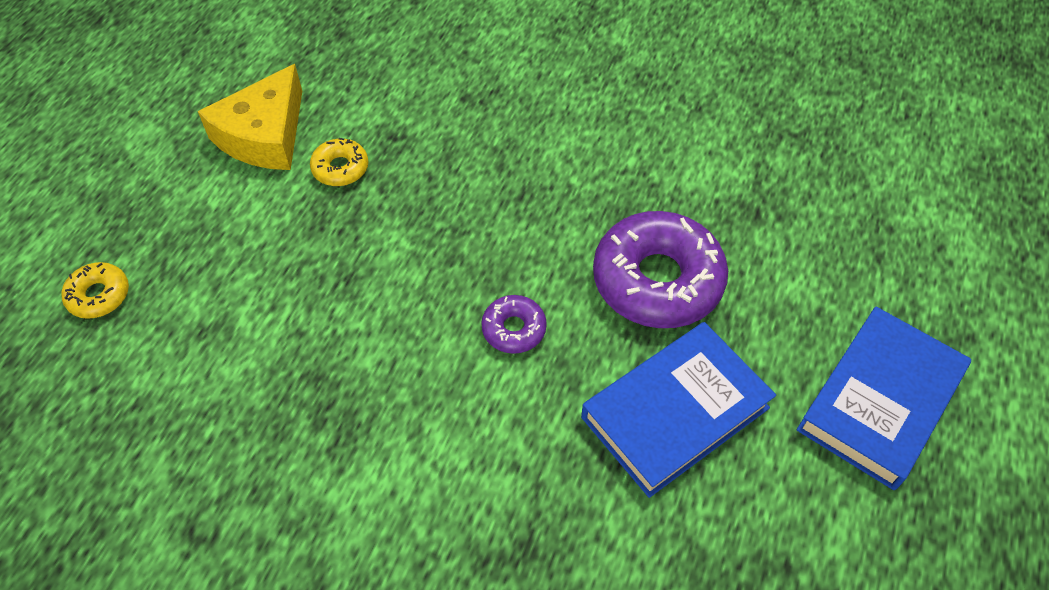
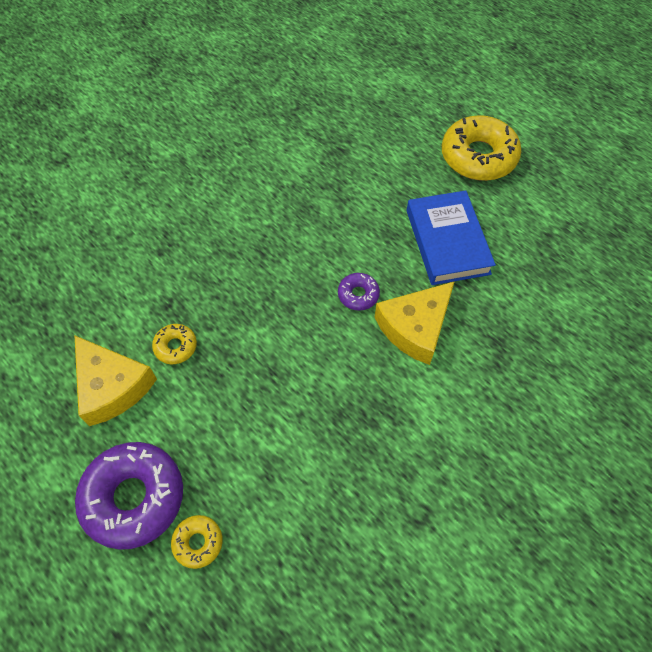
camera: 65 degrees left, 5 degrees up
(495, 421) = (415, 327): none -> yellow cheese
(657, 280) = (361, 213): purple donut -> purple donut (134, 497)
(879, 401) = (478, 156): blue book -> yellow donut

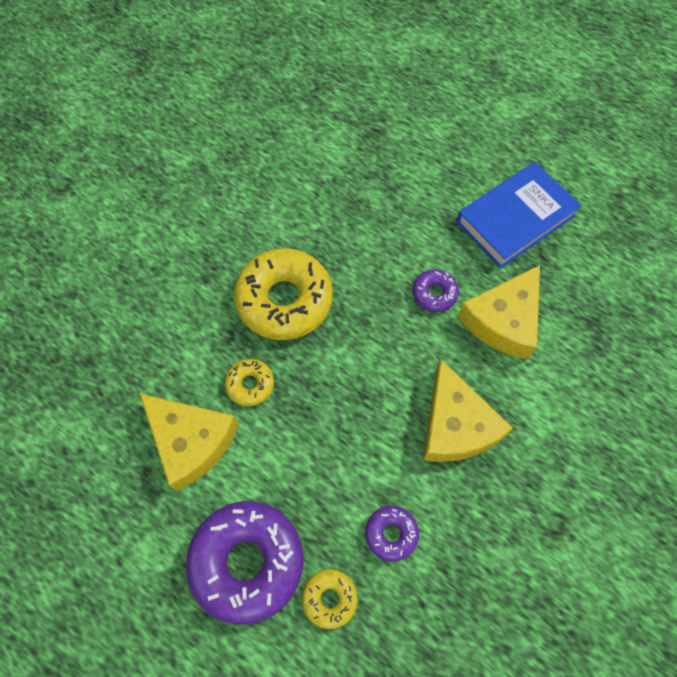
camera: 10 degrees left, 5 degrees up
(267, 496) = (391, 534): none -> purple donut
(349, 411) = (455, 425): none -> yellow cheese
(447, 241) = (515, 219): blue book -> blue book turned 75 degrees clockwise
(478, 156) = (526, 118): yellow donut -> yellow donut (284, 300)

